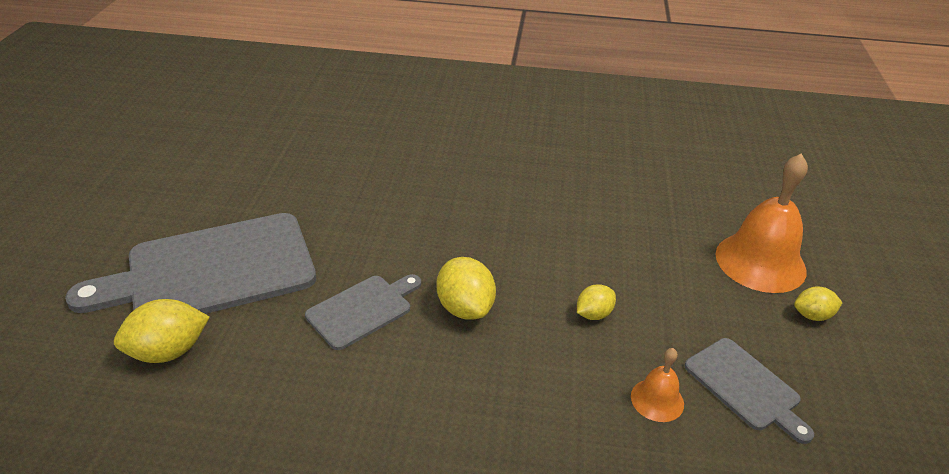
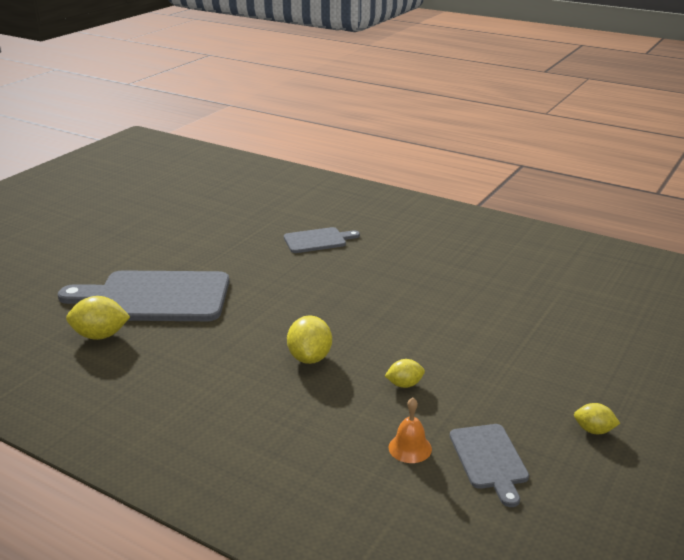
camera: 25 degrees right, 10 degrees down
(363, 310) = (237, 342): grey cutting board -> grey cutting board (317, 240)
(760, 262) = (579, 384): orange bell -> none

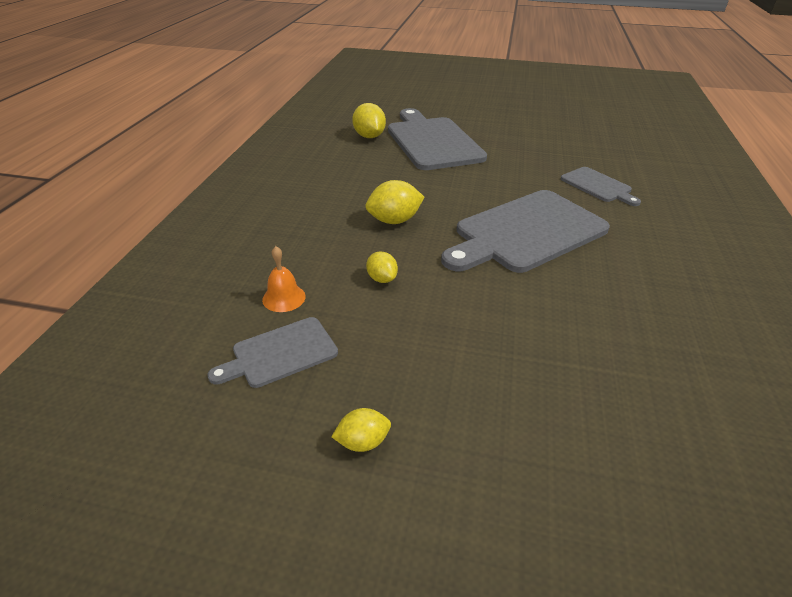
camera: 70 degrees right, 10 degrees up
(370, 294) = (526, 232): none -> grey cutting board
(593, 430) = (362, 442): yellow lemon -> yellow lemon turned 75 degrees clockwise

